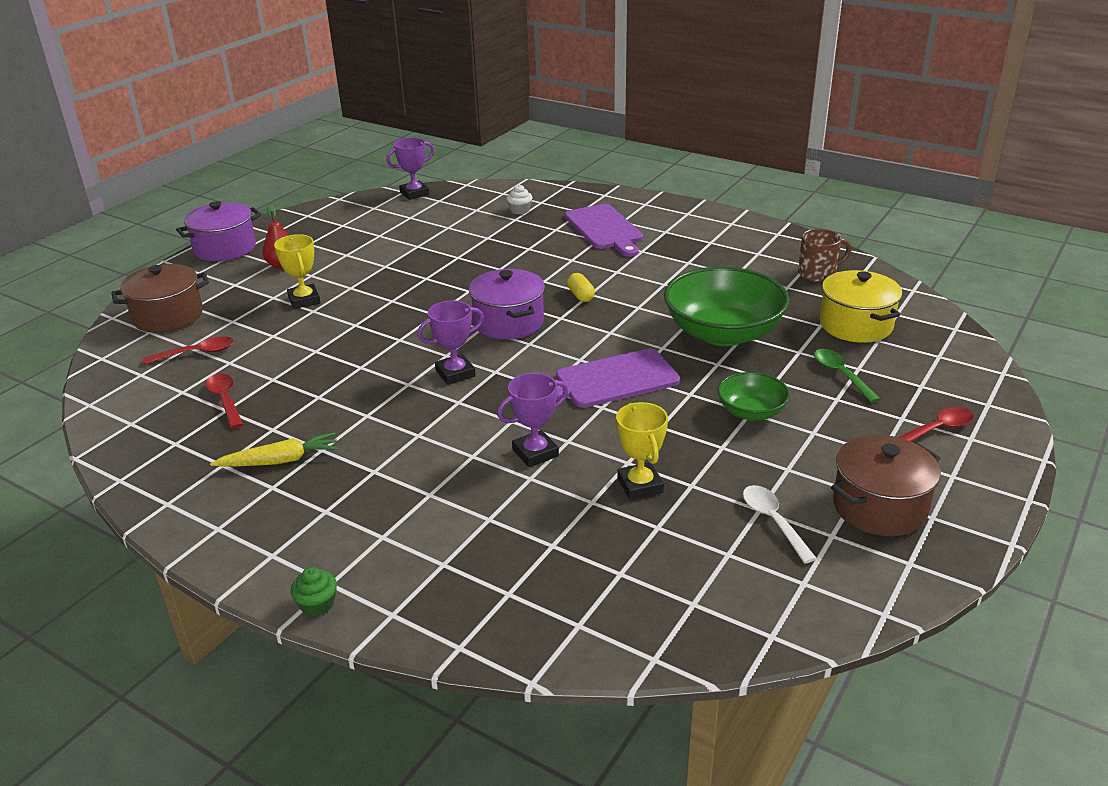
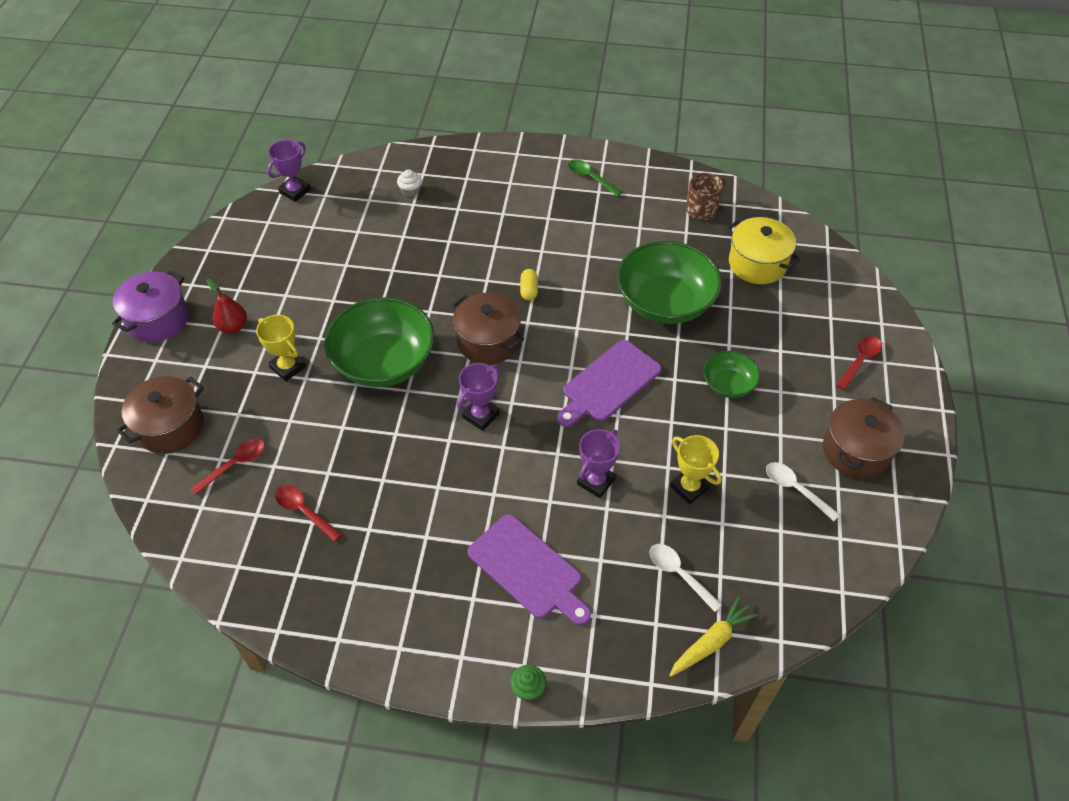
camera: 25 degrees left, 20 degrees up
(280, 461) = (400, 561): yellow carrot -> yellow carrot (711, 642)
(394, 315) = (384, 362): none -> green bowl
(508, 322) = (488, 341): purple pot -> brown pot
(570, 557) = (679, 574): none -> white spoon
(580, 296) = (529, 290): yellow capsule -> yellow capsule turned 45 degrees clockwise
(604, 229) = (501, 197): purple cutting board -> purple cutting board (528, 569)
(841, 375) = (771, 323): green spoon -> green spoon (590, 178)

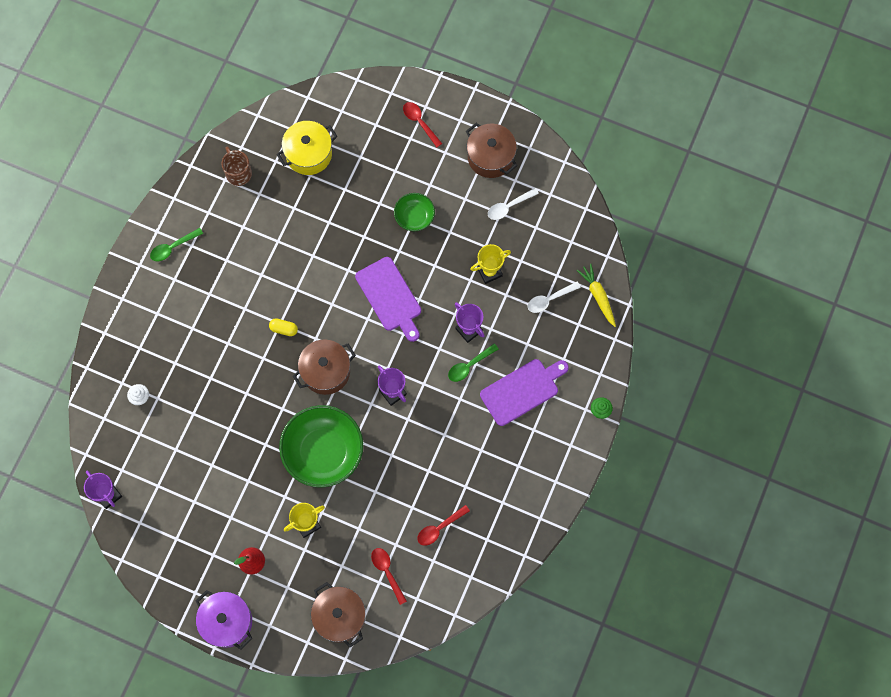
camera: 75 degrees left, 20 degrees up
(544, 494) = (469, 366): none -> green spoon
(665, 302) = (327, 234): green bowl -> none

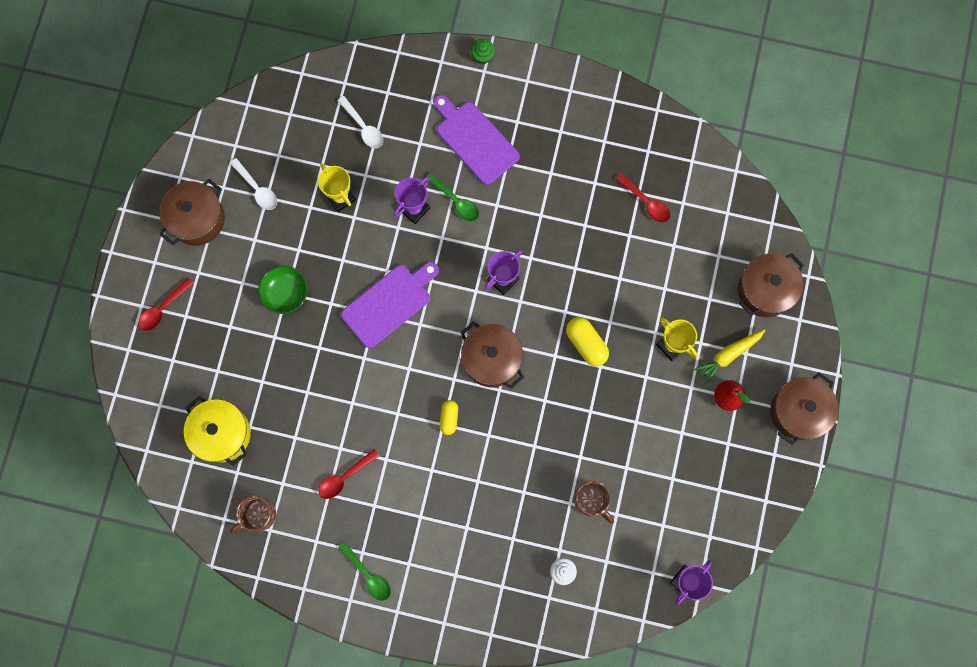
camera: 100 degrees left, 5 degrees up
(191, 431) = (591, 501): none -> brown mug
(227, 622) = (798, 411): purple pot -> brown pot
(323, 452) = (586, 344): green bowl -> yellow capsule
(387, 572) = (706, 249): red spoon -> red spoon (344, 477)
(598, 296) = (351, 76): yellow carrot -> yellow carrot (728, 355)

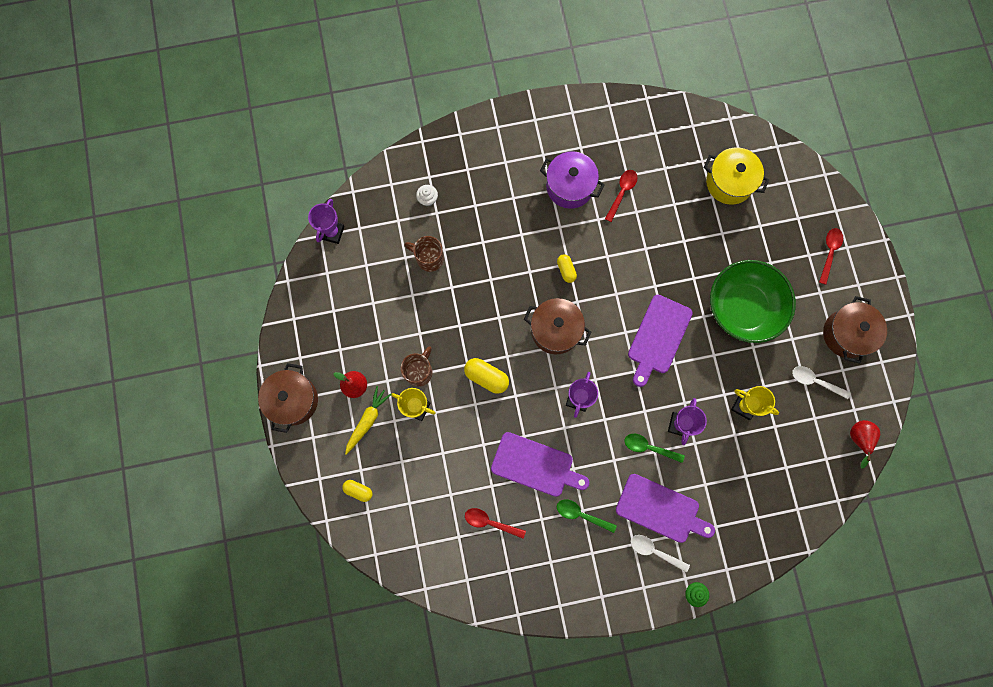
camera: 155 degrees right, 0 degrees up
(249, 117) = (858, 439): none -> red pear
(259, 515) = (669, 139): brown mug -> brown mug (419, 371)
(285, 293) = (743, 308): green bowl -> green bowl, size x1.93
(363, 127) = (759, 476): white spoon -> white spoon (654, 551)
(368, 575) = (568, 134): green spoon -> green spoon (581, 514)
(398, 511) = (570, 186): none -> purple pot
(577, 235) = (535, 465): none -> purple cutting board
(765, 290) = (358, 490): brown pot -> yellow capsule

